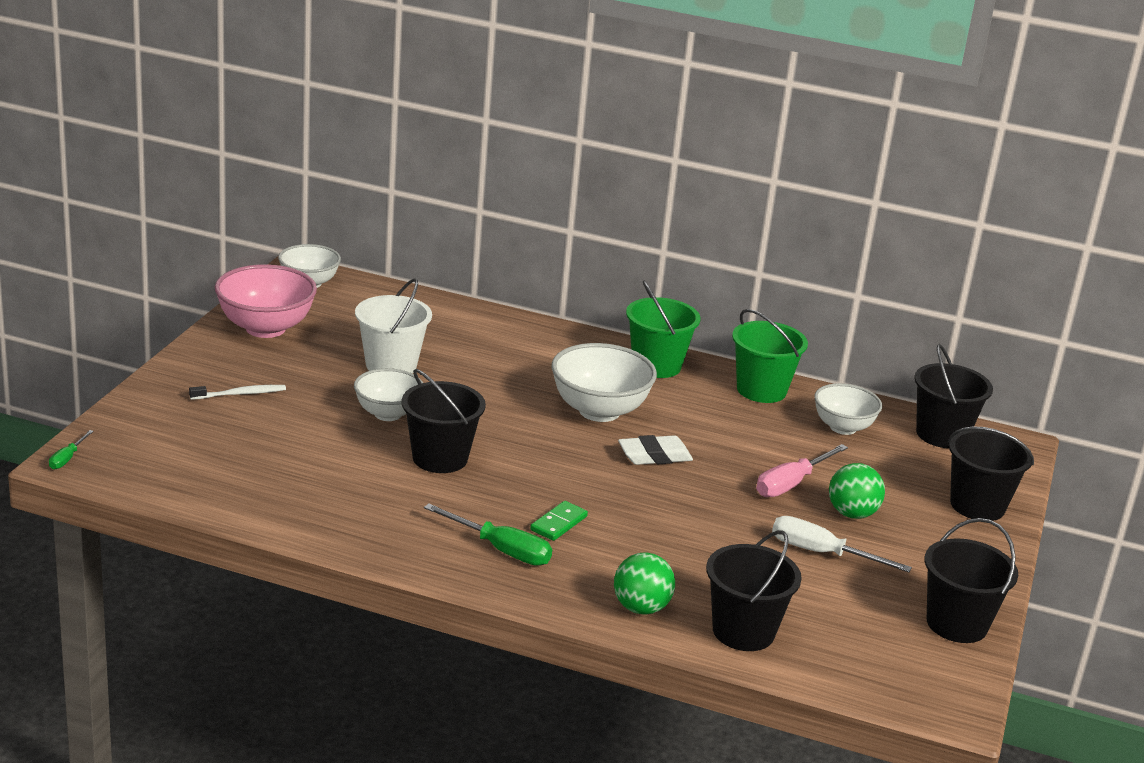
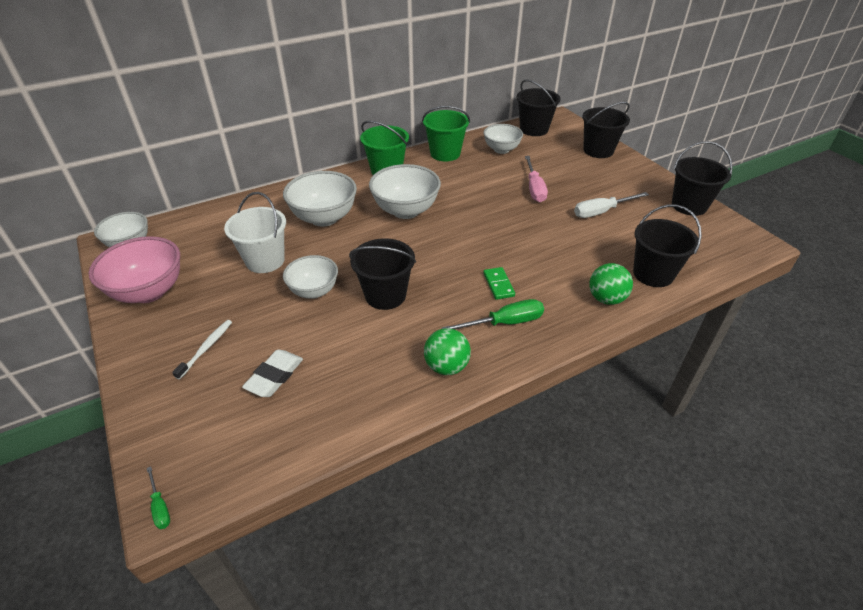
camera: 45 degrees left, 15 degrees up
(507, 366) = (324, 218): none -> white bowl
(654, 456) = (467, 216): white eraser -> white eraser (274, 376)
(852, 514) = (575, 185): green ball -> green ball (446, 366)

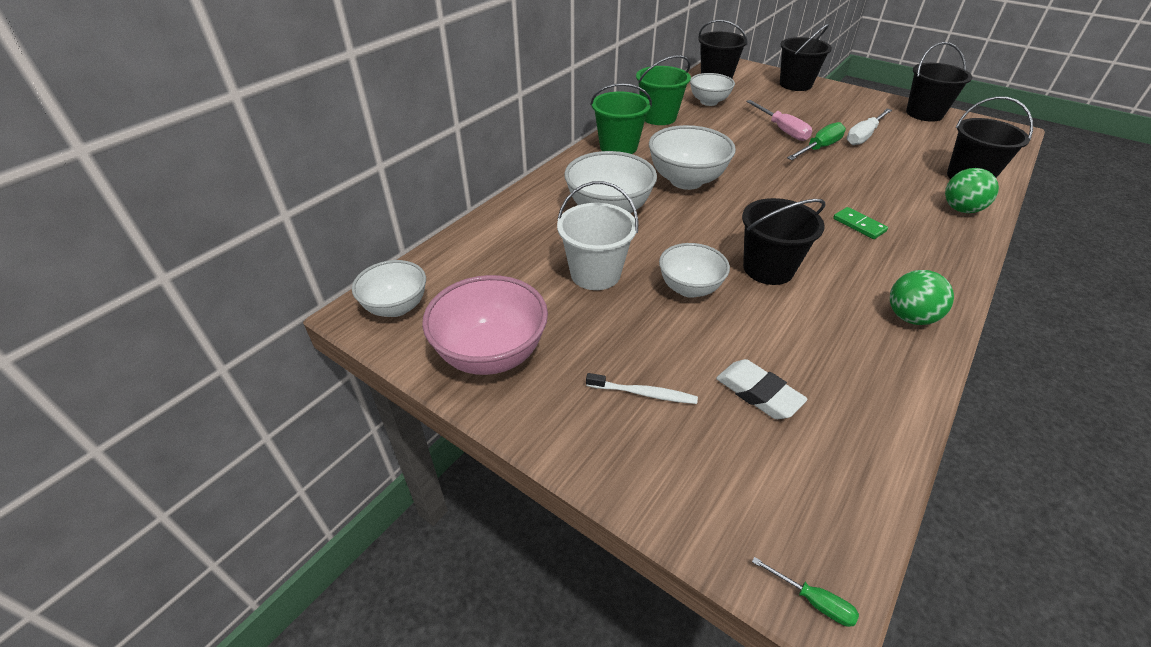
camera: 25 degrees left, 0 degrees up
(206, 348) = (643, 393): white toothbrush -> white toothbrush turned 105 degrees clockwise
(274, 376) = (758, 393): white eraser -> white eraser turned 45 degrees counterclockwise
(504, 323) = (908, 258): green screwdriver -> green screwdriver (819, 148)

